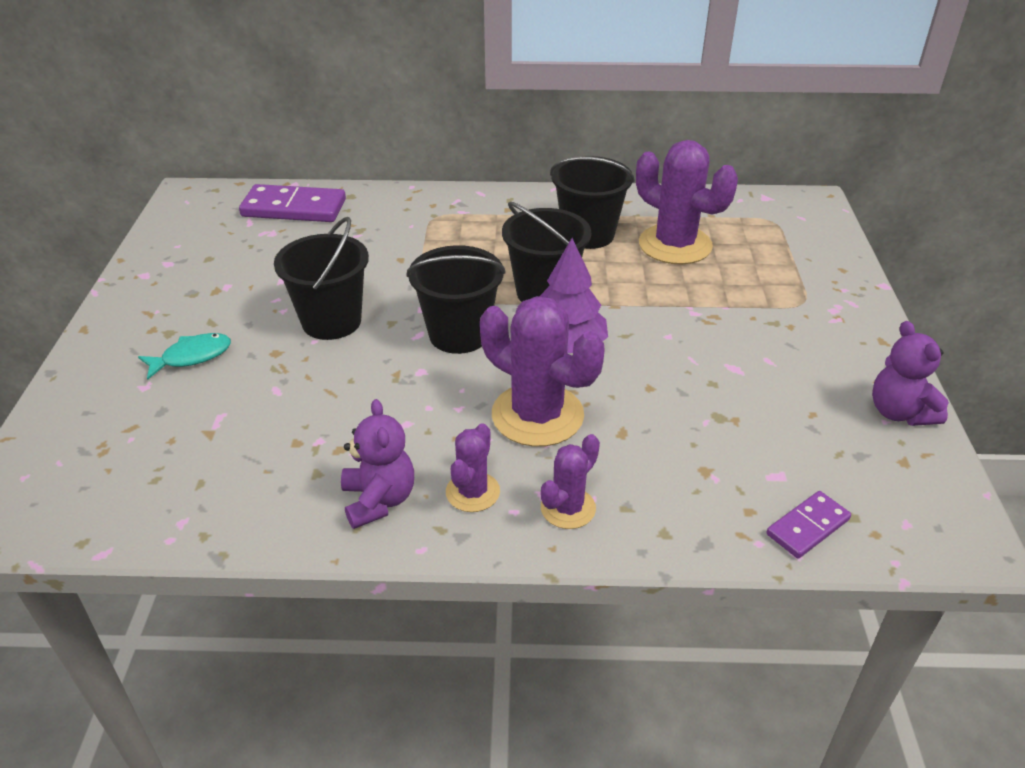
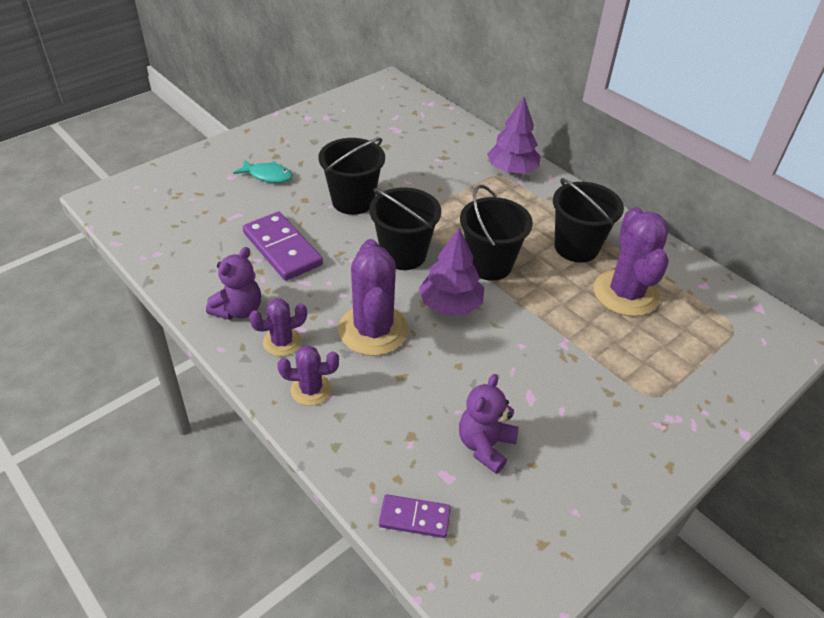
camera: 45 degrees right, 5 degrees up
(294, 208) = (429, 122): purple domino -> purple domino (282, 249)
(439, 206) = (512, 170): none -> purple tree
(899, 412) = (595, 516): purple teddy bear -> purple teddy bear (485, 445)

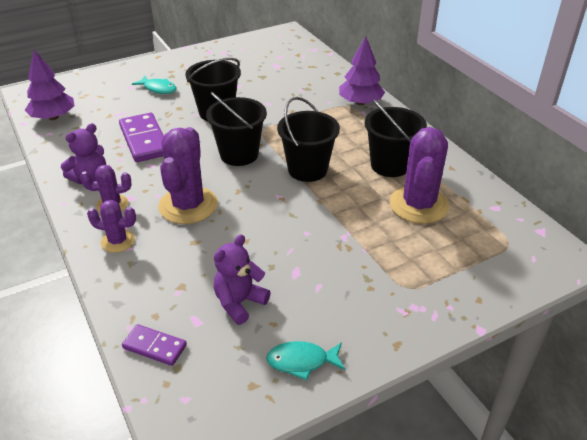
camera: 15 degrees right, 5 degrees down
(450, 305) = (260, 195): purple tree -> purple tree (53, 117)
(582, 505) = (302, 361): none -> turquoise fish

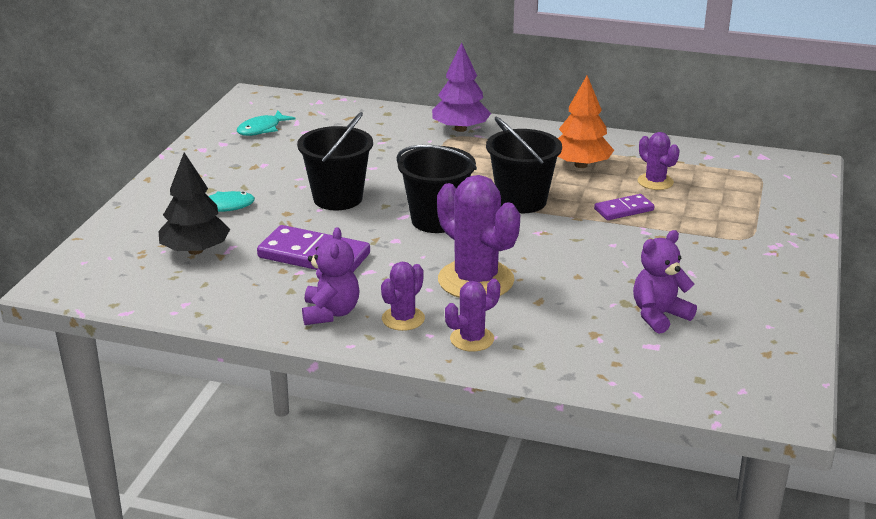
camera: 45 degrees left, 10 degrees down
(53, 117) = (153, 289): purple tree -> none
(105, 106) = (195, 250): none -> black tree
(155, 346) = (658, 379): purple domino -> purple domino (624, 210)
(239, 303) = (659, 316): purple teddy bear -> purple teddy bear turned 60 degrees clockwise
(302, 361) = (769, 320): turquoise fish -> turquoise fish (262, 129)
(390, 165) = (581, 165): black bucket -> orange tree
(418, 205) = (655, 182): purple cactus -> purple cactus, size x0.54

